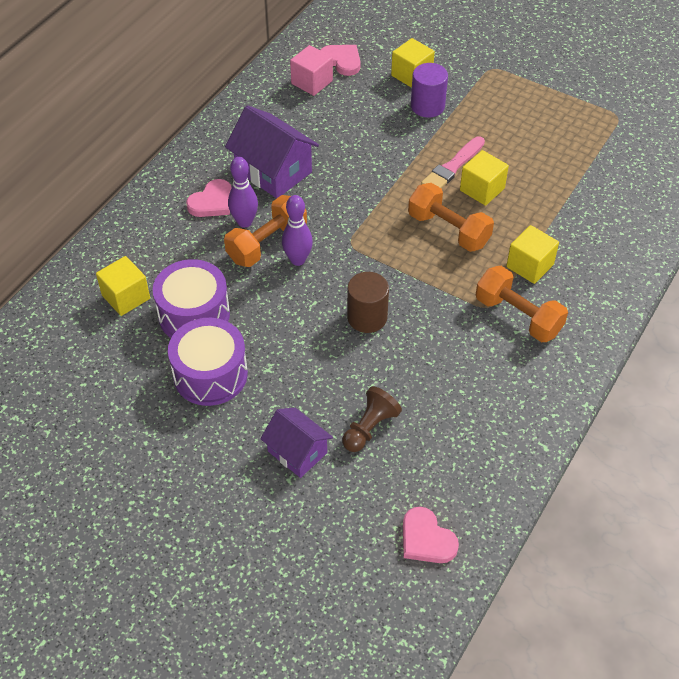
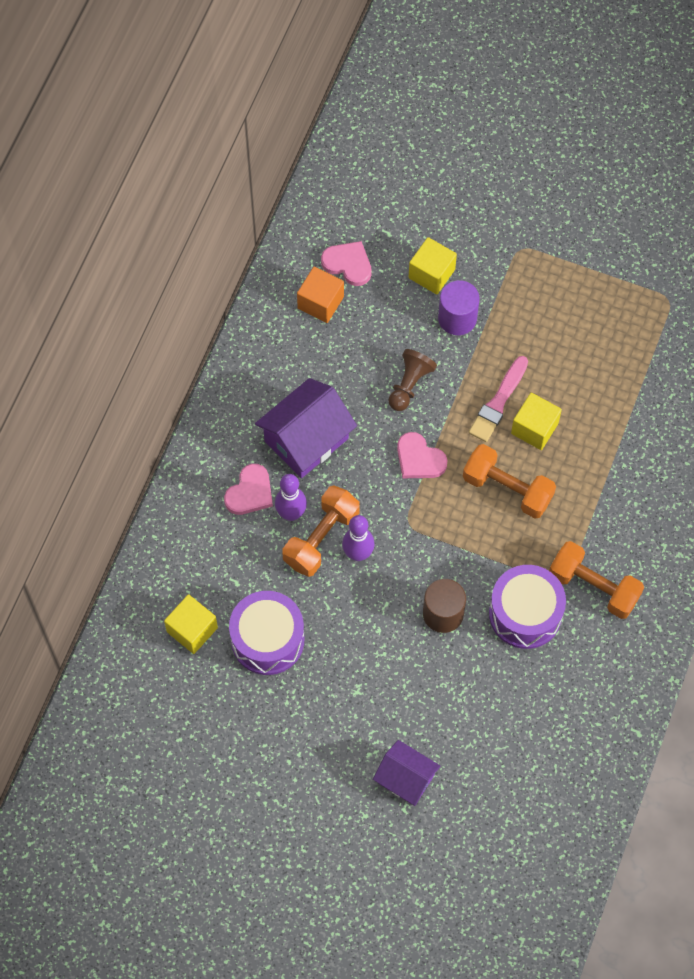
camera: 10 degrees left, 15 degrees up
(210, 374) = (302, 707): purple drum -> purple drum (525, 614)
(273, 171) = (306, 439): purple house -> purple house turned 75 degrees counterclockwise
(312, 82) = (320, 302): pink cube -> orange cube
(369, 428) = (469, 740): brown pawn -> brown pawn (409, 385)
(426, 539) = (542, 848): pink heart -> pink heart (419, 459)
(530, 265) = (597, 521): yellow cube -> none

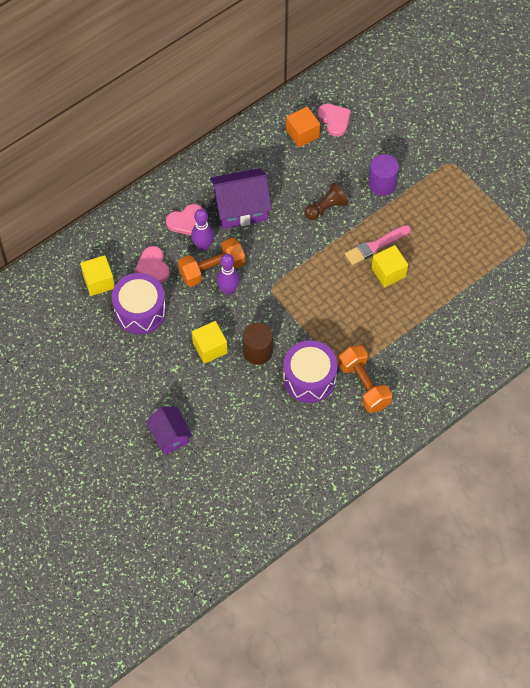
camera: 30 degrees right, 5 degrees down
(419, 459) = (303, 254): pink heart -> pink heart (153, 266)
(431, 274) = (383, 150): yellow cube -> yellow cube (210, 348)
(507, 488) = (347, 299): orange dumbbell -> none

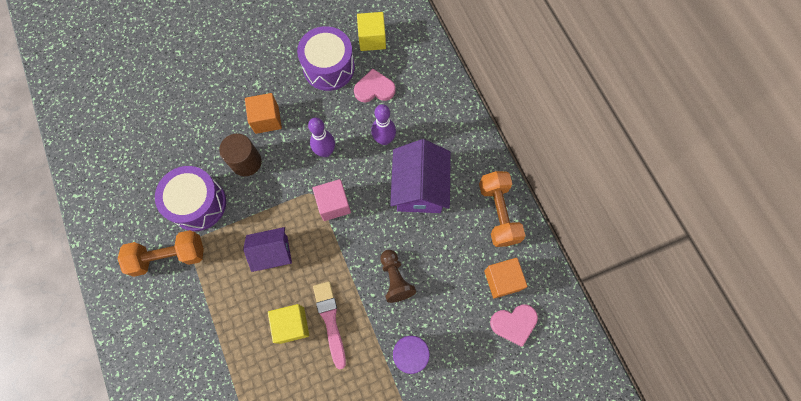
camera: 105 degrees right, 10 degrees up
(170, 436) = (190, 65): purple house -> purple house (273, 253)
(186, 221) = (418, 130): pink heart -> none
(210, 348) = (266, 119): yellow cube -> orange cube
(212, 269) = (354, 142): orange dumbbell -> orange dumbbell (498, 213)
(276, 270) = (333, 204): none -> pink cube

